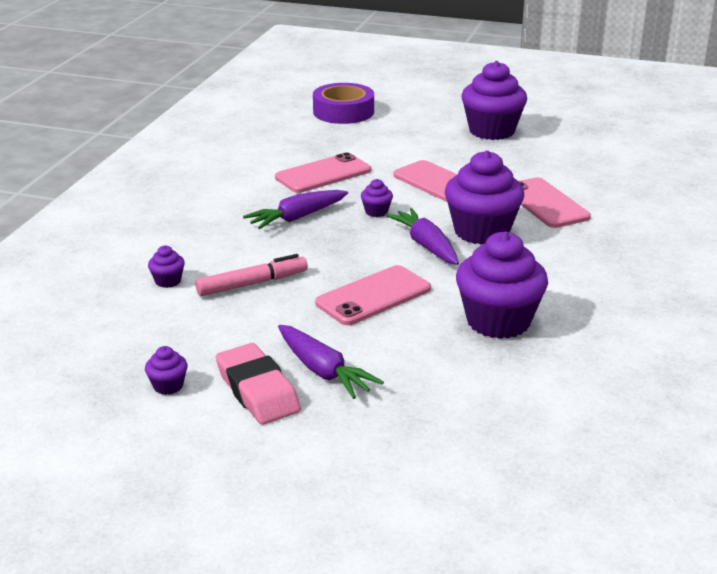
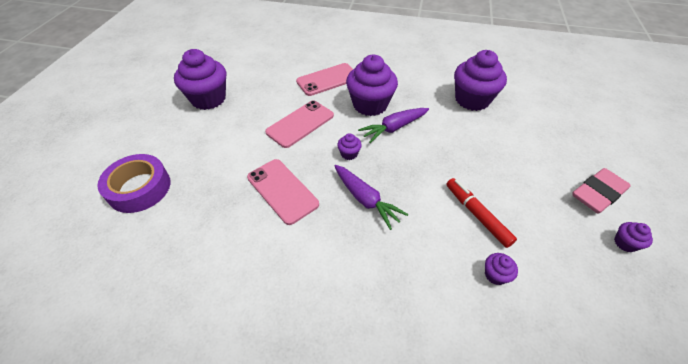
camera: 95 degrees left, 20 degrees up
(252, 284) = (476, 215): pink marker -> red marker
(323, 371) = (559, 165): purple carrot -> none
(373, 296) = (466, 149): pink phone -> none

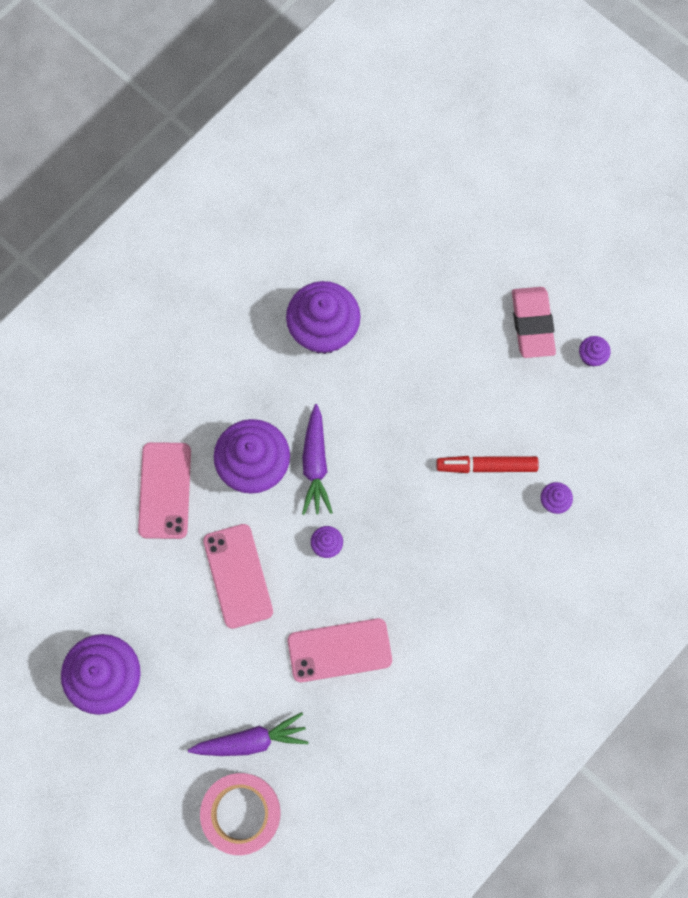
camera: 60 degrees left, 25 degrees up
(139, 188) = (241, 813): purple tape -> pink tape
(365, 200) = (404, 566): purple carrot -> purple carrot (251, 740)

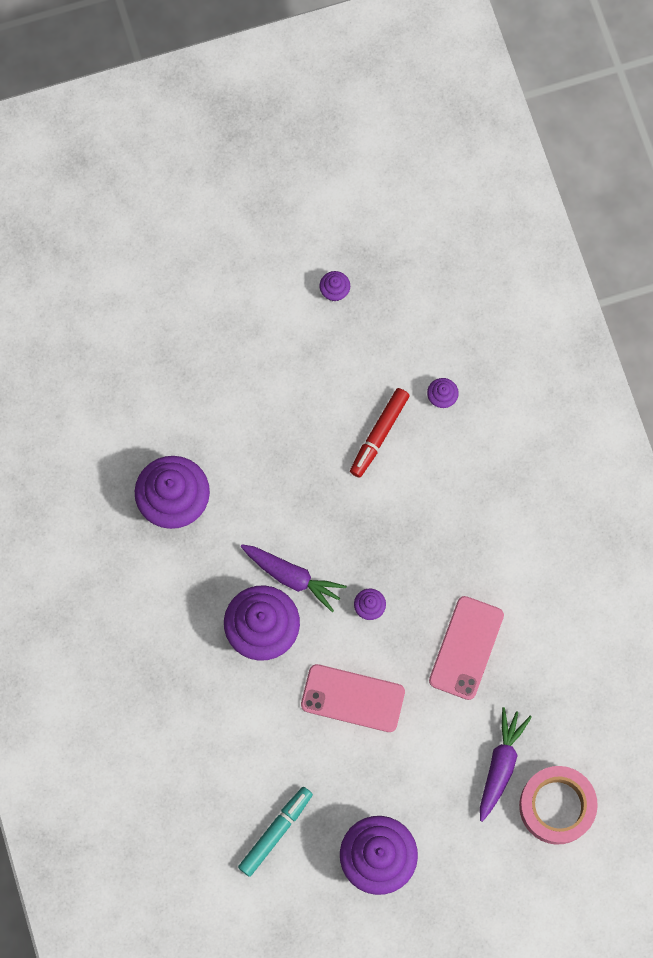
camera: 60 degrees left, 0 degrees up
(84, 576) = (275, 832): none -> turquoise marker
(165, 490) = (239, 720): pink phone -> none
(532, 324) = (277, 323): pink eraser -> none

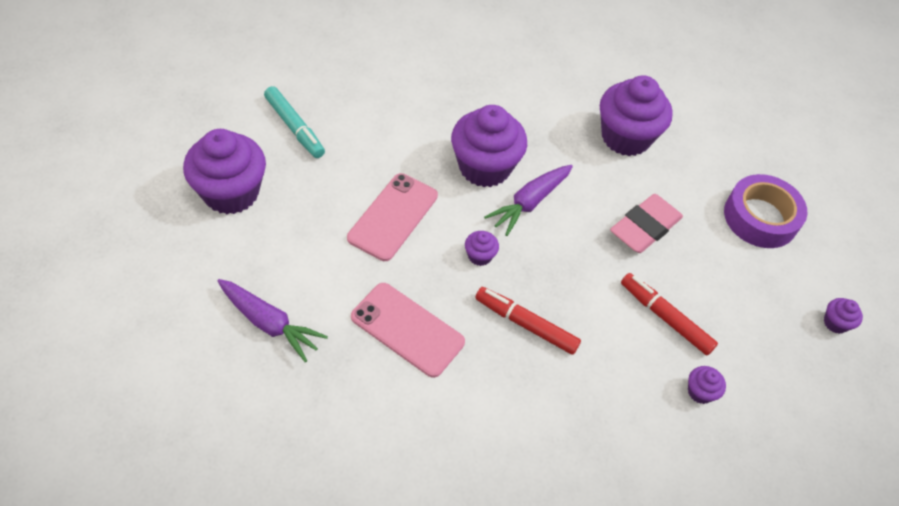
camera: 100 degrees right, 20 degrees down
(236, 362) = (760, 217): none -> purple tape
(285, 466) = (644, 227): none -> pink eraser
(427, 550) = (526, 324): none -> red marker
(556, 806) = (199, 363): pink tape -> none

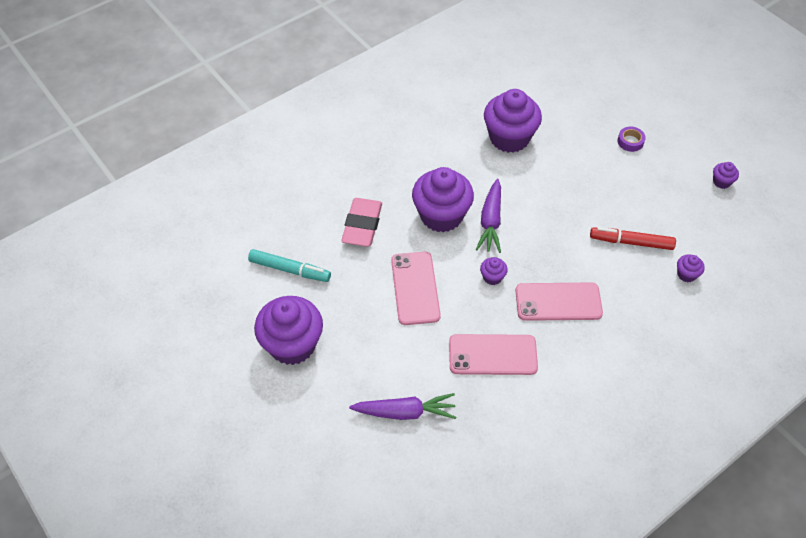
camera: 30 degrees left, 0 degrees up
(526, 324) = (558, 302): red marker -> pink phone
(644, 227) = (572, 192): pink eraser -> pink eraser (362, 225)
(760, 217) = (630, 141): purple tape -> purple tape, size x0.47

